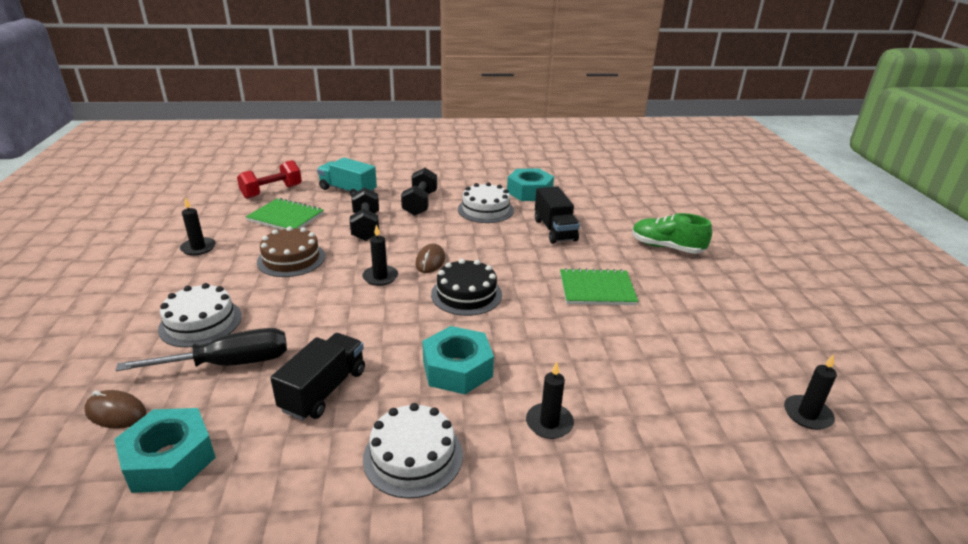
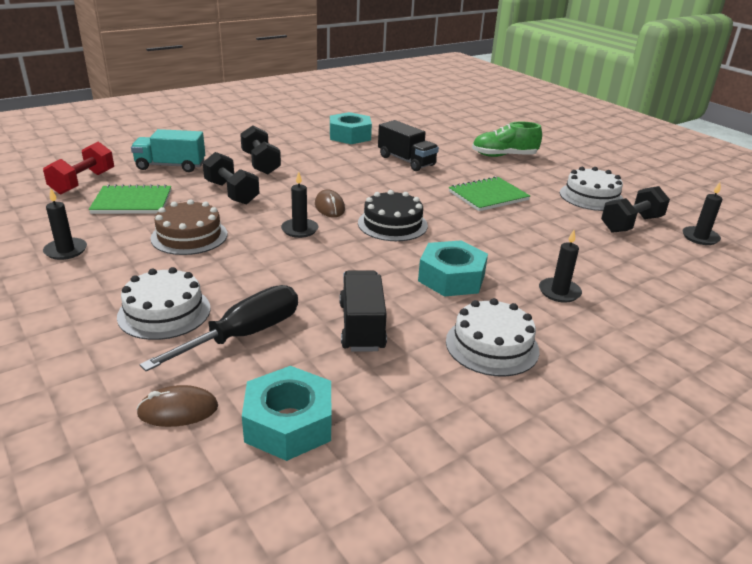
camera: 30 degrees left, 0 degrees up
(485, 210) = (328, 157): white cake -> white cake (591, 197)
(730, 369) = (631, 224): none -> black dumbbell

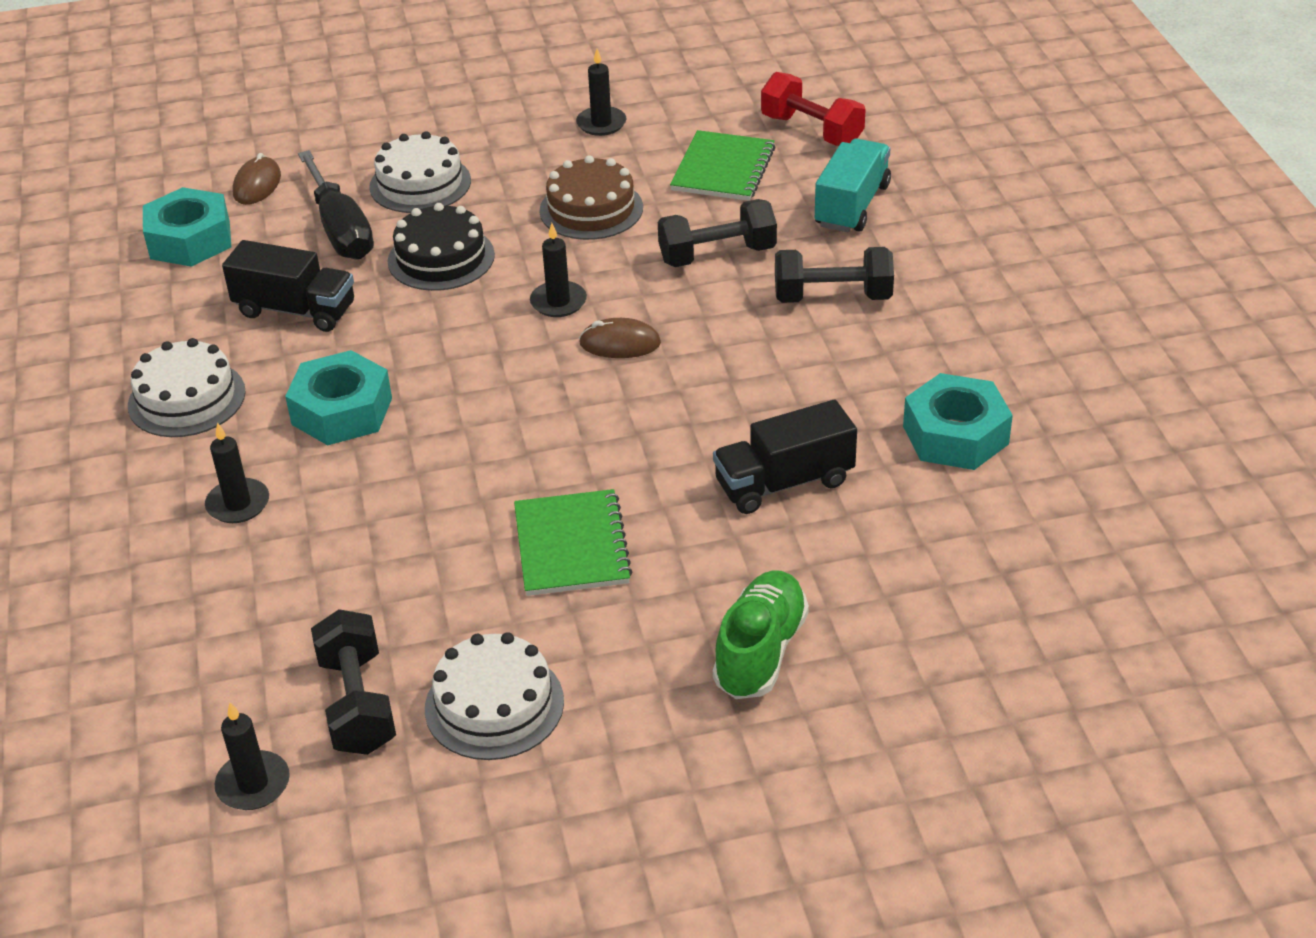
camera: 115 degrees right, 10 degrees up
(392, 224) = (526, 396): black cake -> black cake (441, 258)

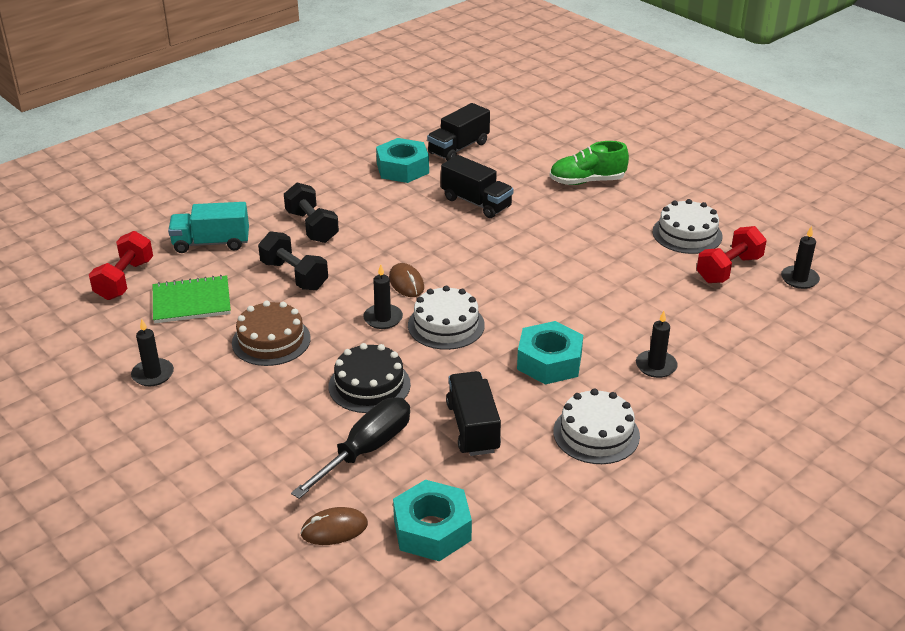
camera: 120 degrees left, 5 degrees down
(357, 704) = (729, 269): black dumbbell -> red dumbbell
(420, 184) = (283, 434): white cake -> white cake (446, 325)
(571, 546) = (575, 246): green notebook -> none
(992, 526) = (458, 148): none -> black truck

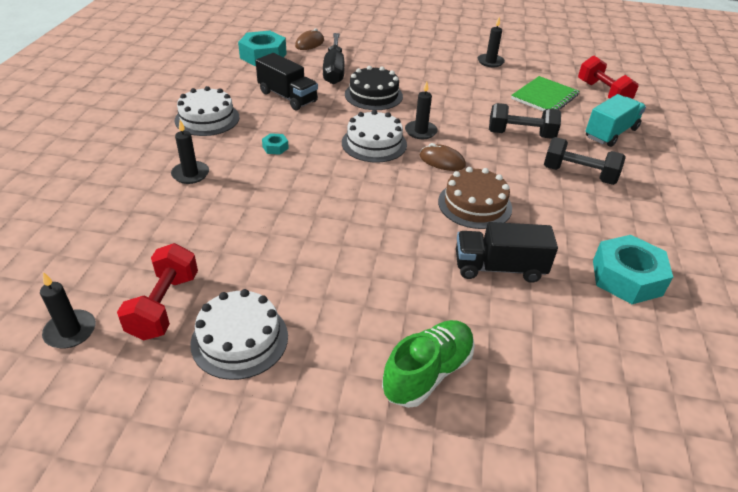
camera: 140 degrees right, 5 degrees up
(271, 340) = (463, 95): brown cake -> brown cake (474, 205)
(458, 148) = (631, 347): black truck -> none
(549, 361) = (275, 147): turquoise nut -> turquoise nut, size x0.44

